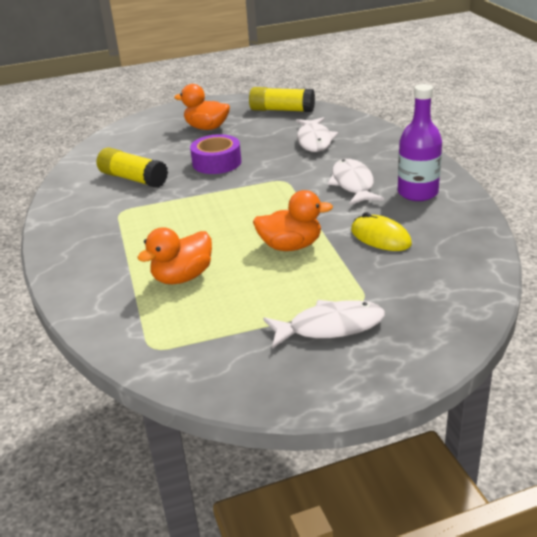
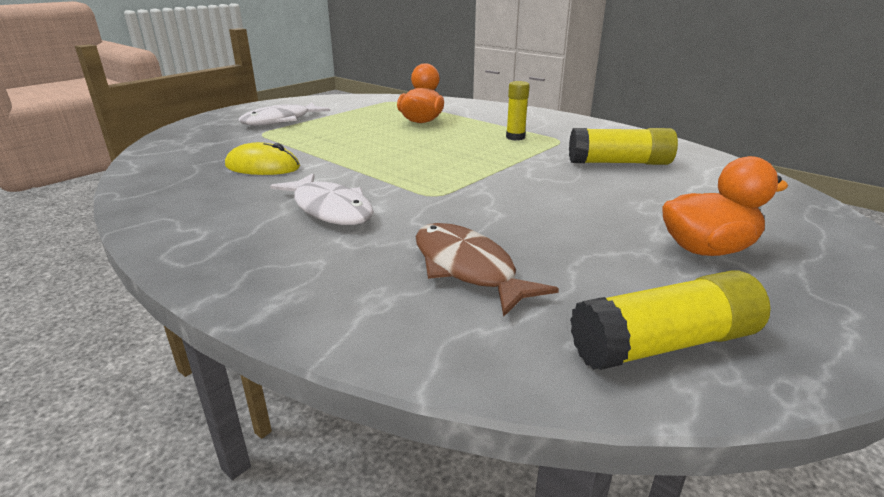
camera: 145 degrees right, 5 degrees down
(146, 224) = (515, 137): none -> yellow glue stick
(217, 162) = (562, 198): purple tape -> none
(291, 246) = (353, 147): orange duck -> none
(314, 141) = (467, 268): white fish -> brown fish
(417, 193) = (225, 216): purple bottle -> none

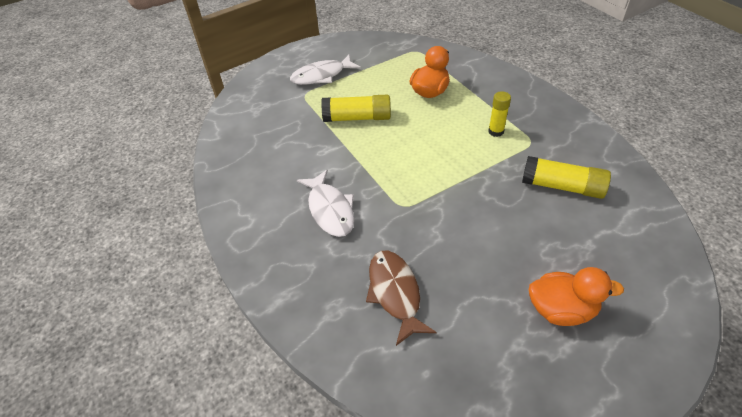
camera: 20 degrees right, 20 degrees up
(262, 167) = (297, 146): yellow mouse -> none
(663, 344) = (478, 387): yellow glue stick -> yellow glue stick (357, 118)

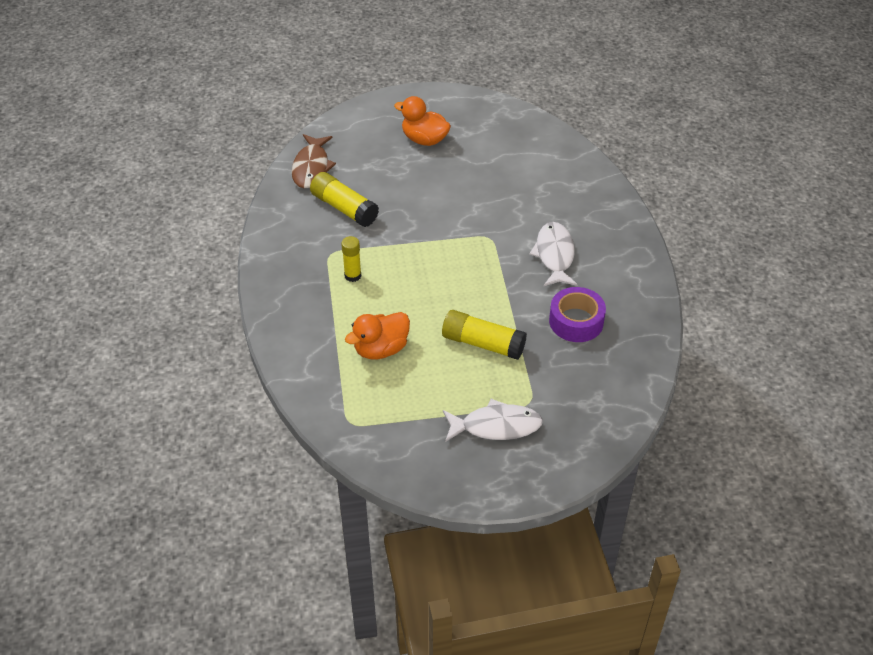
camera: 160 degrees left, 0 degrees up
(289, 157) = (576, 321): none -> purple tape
(395, 293) = (531, 182): brown fish -> brown fish (311, 167)

